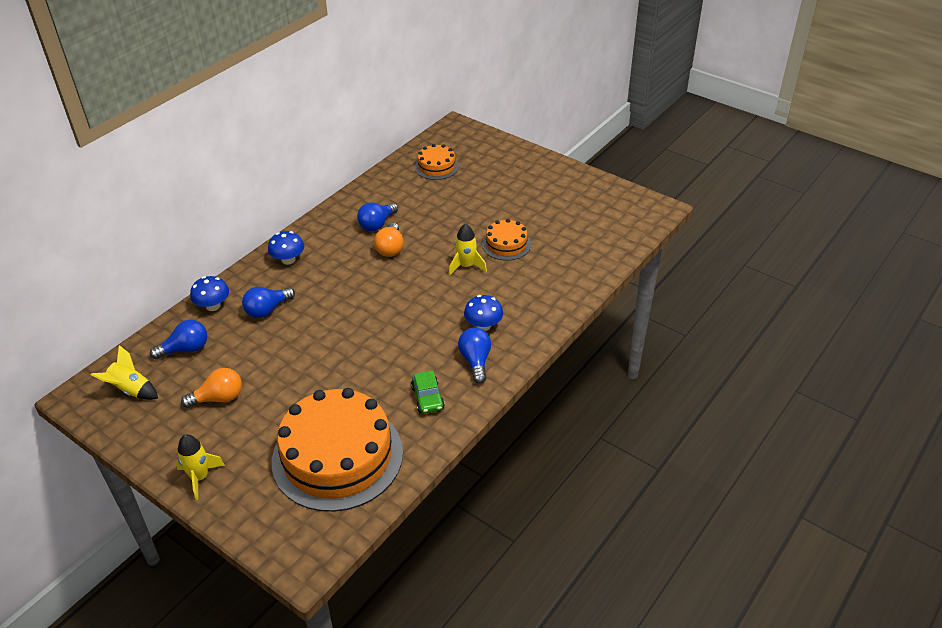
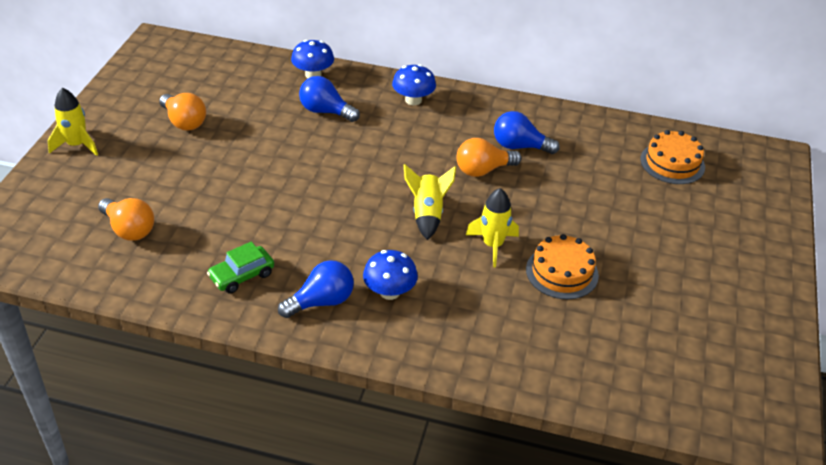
camera: 65 degrees right, 0 degrees up
(131, 390) = (175, 67): yellow rocket -> yellow rocket (427, 214)
(185, 349) = (243, 79): blue light bulb -> none
(337, 456) = (129, 229): orange cake -> orange light bulb

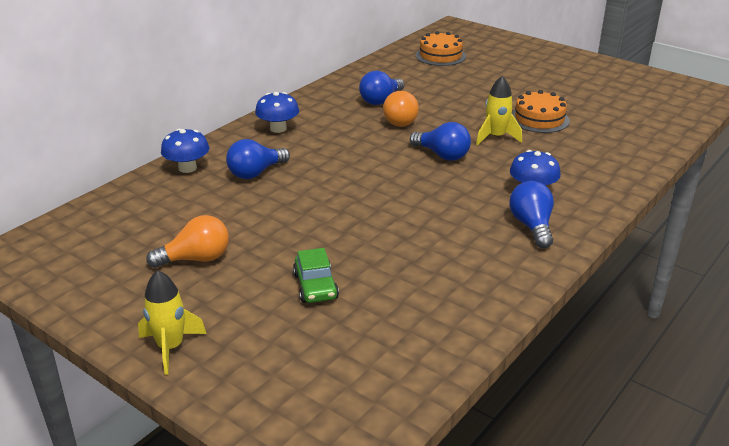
camera: 65 degrees left, 10 degrees down
(129, 229) = (364, 326): orange light bulb -> none
(242, 275) = (477, 263): green car -> green car (315, 286)
(427, 214) = (442, 155): yellow rocket -> blue light bulb

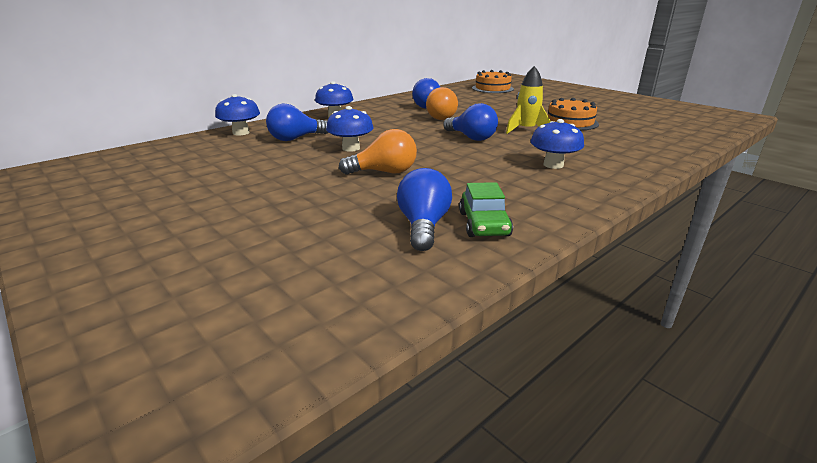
camera: 10 degrees right, 5 degrees down
(170, 347) = (88, 257): yellow rocket -> none
(196, 259) = (190, 188): orange light bulb -> orange light bulb (384, 172)
(315, 286) = (289, 218): green car -> green car (484, 224)
(324, 184) = (351, 148): none -> blue mushroom
(532, 226) = (547, 189): blue light bulb -> blue light bulb (423, 226)

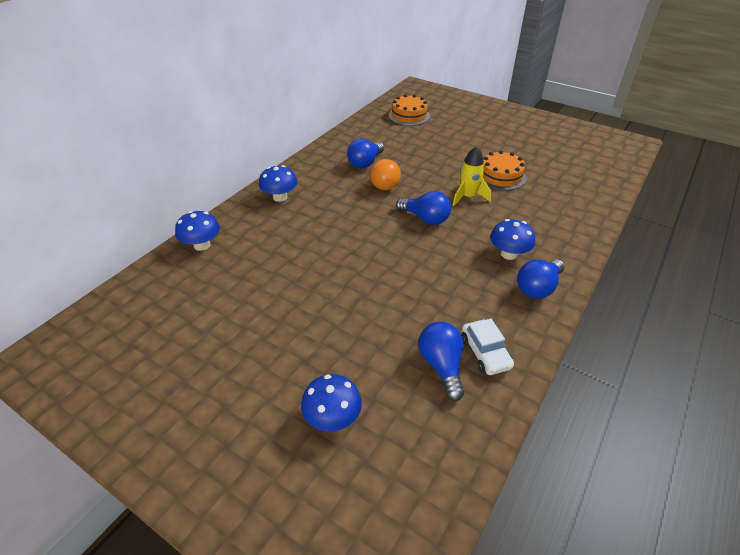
camera: 15 degrees left, 15 degrees up
(296, 138) = (264, 247): blue light bulb -> blue light bulb (538, 288)
(351, 148) = (326, 256): blue mushroom -> blue mushroom (332, 418)
(384, 172) = (375, 292): orange light bulb -> none
(484, 224) = (485, 353): green car -> white car

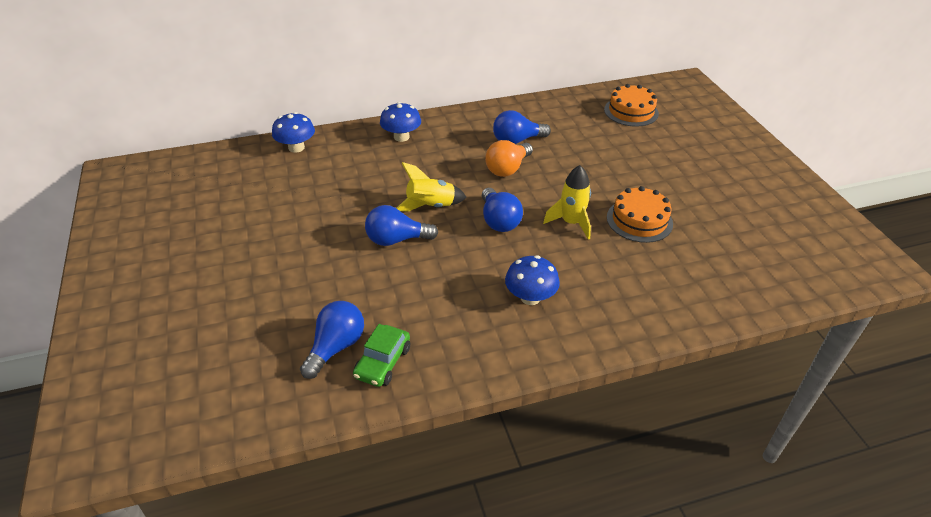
camera: 40 degrees right, 0 degrees up
(332, 418) = (216, 327): blue mushroom -> none
(369, 233) = (430, 206): none -> yellow rocket
(485, 353) = (383, 362): white car -> green car
(538, 288) = (511, 343): blue light bulb -> blue light bulb (396, 240)

